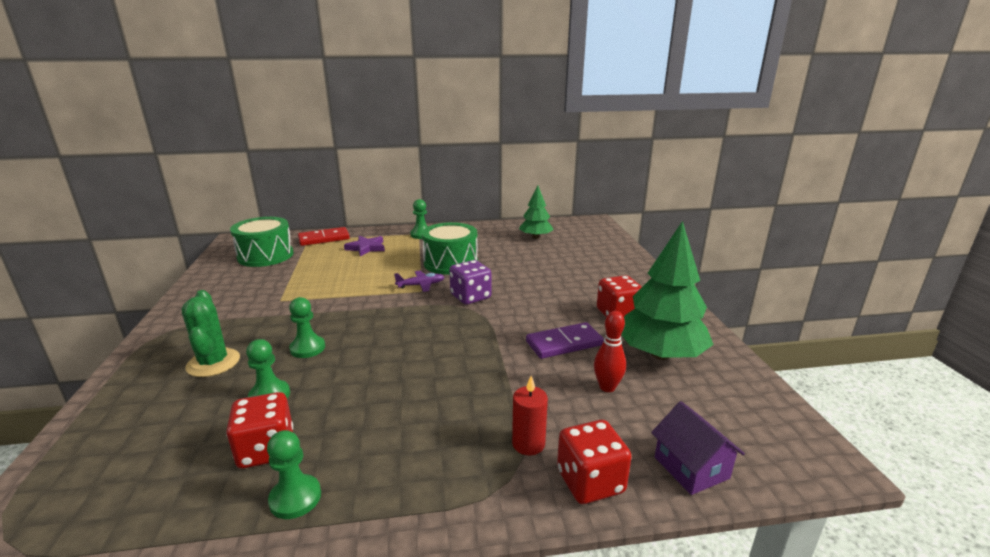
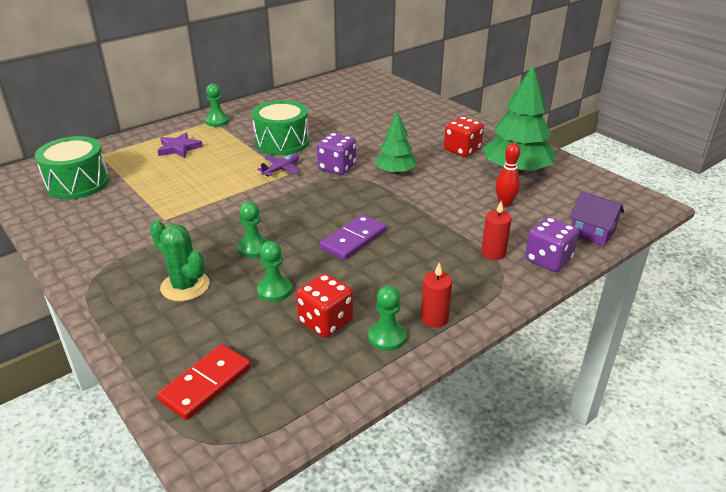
camera: 30 degrees left, 10 degrees up
(324, 239) = (117, 150): red domino -> red domino (205, 384)
(369, 499) = (434, 318): none -> red candle
(535, 237) = (329, 99): green tree -> green tree (395, 172)
(564, 343) = (448, 183): purple domino -> purple domino (353, 240)
(590, 482) = (548, 260): red dice -> purple dice

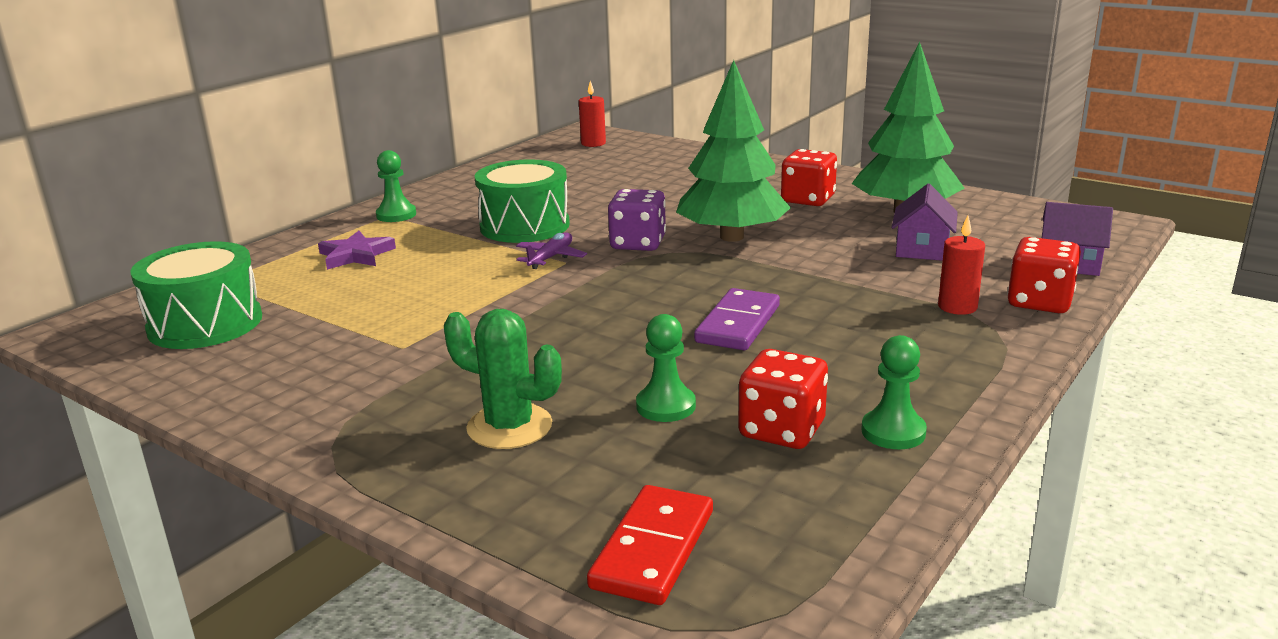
camera: 15 degrees left, 10 degrees down
(253, 248) = (586, 359): green pawn -> none
(395, 172) = (732, 237): green tree -> green tree, size x1.68
(434, 318) = (943, 396): red candle -> red candle (593, 143)
(505, 203) = (922, 249): red bowling pin -> purple house
(548, 260) = (1039, 302): purple dice -> red dice

